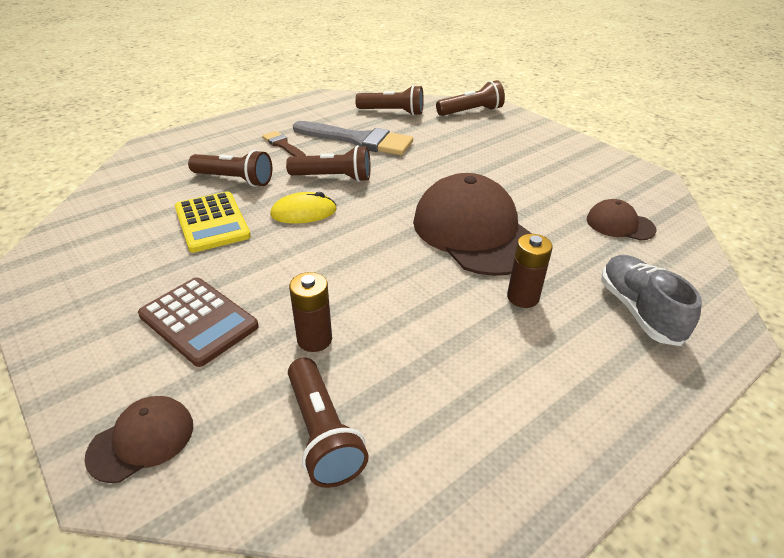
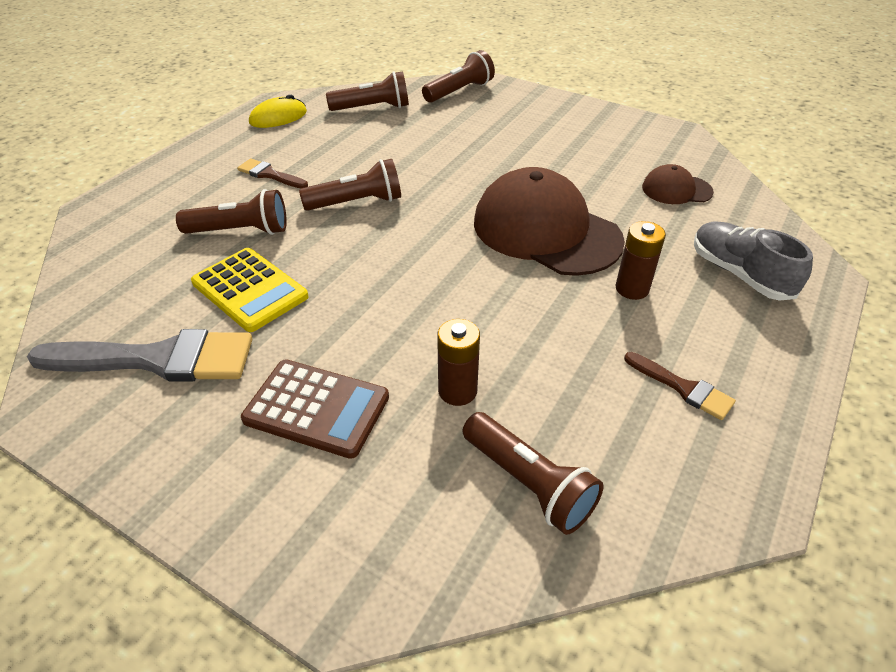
camera: 20 degrees left, 5 degrees up
(142, 440) = (347, 555): brown cap -> none
(303, 212) = (350, 252): yellow mouse -> yellow mouse (278, 117)
(359, 140) = (356, 150): grey brush -> grey brush (158, 359)
(517, 396) = (683, 388): none -> brown brush

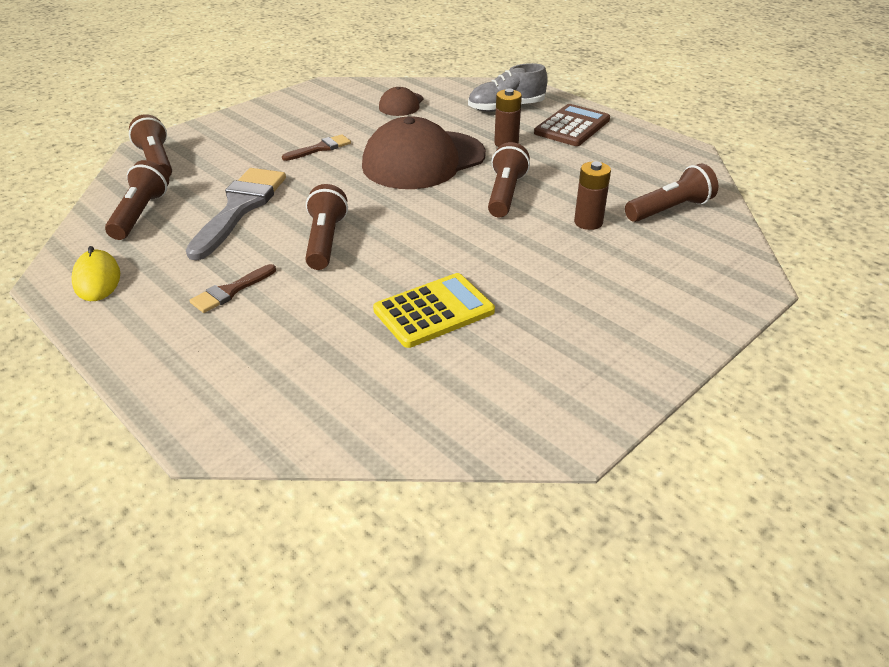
camera: 75 degrees left, 5 degrees down
(158, 359) = (514, 368): grey brush -> grey brush (240, 208)
(241, 231) = (331, 314): brown flashlight -> brown flashlight (505, 194)
(317, 408) = (593, 283): brown calculator -> brown calculator (572, 126)
(683, 388) = (602, 148): brown brush -> brown brush (320, 148)

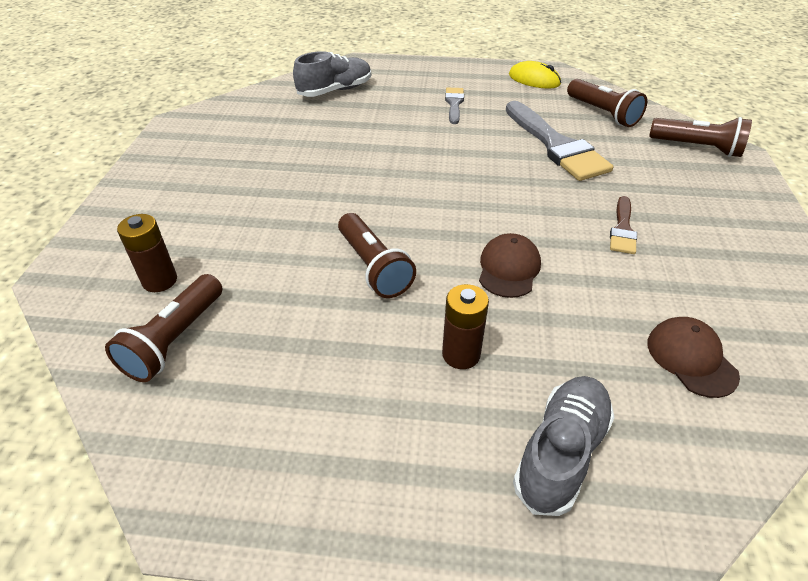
camera: 140 degrees right, 5 degrees up
(230, 291) = (454, 104): brown brush -> grey brush
(315, 387) = (335, 90): none -> grey shoe
(325, 241) = (455, 152): brown flashlight -> none
(423, 160) = (508, 268): brown cap -> brown cap, size x0.48
(434, 311) = (317, 144): yellow calculator -> none
(572, 126) = (415, 463): brown calculator -> none
(588, 222) = (259, 273): brown battery -> brown battery (160, 281)

